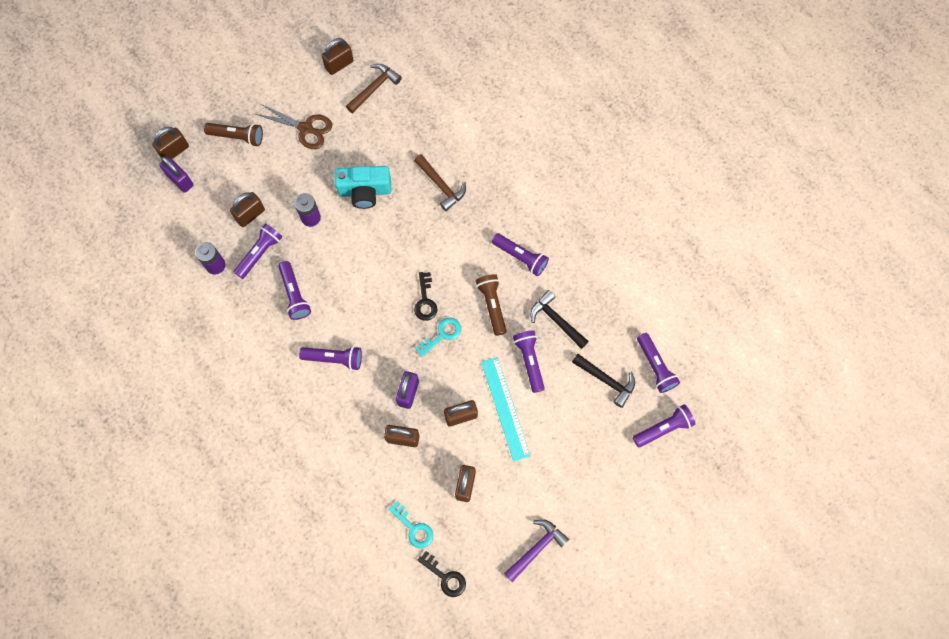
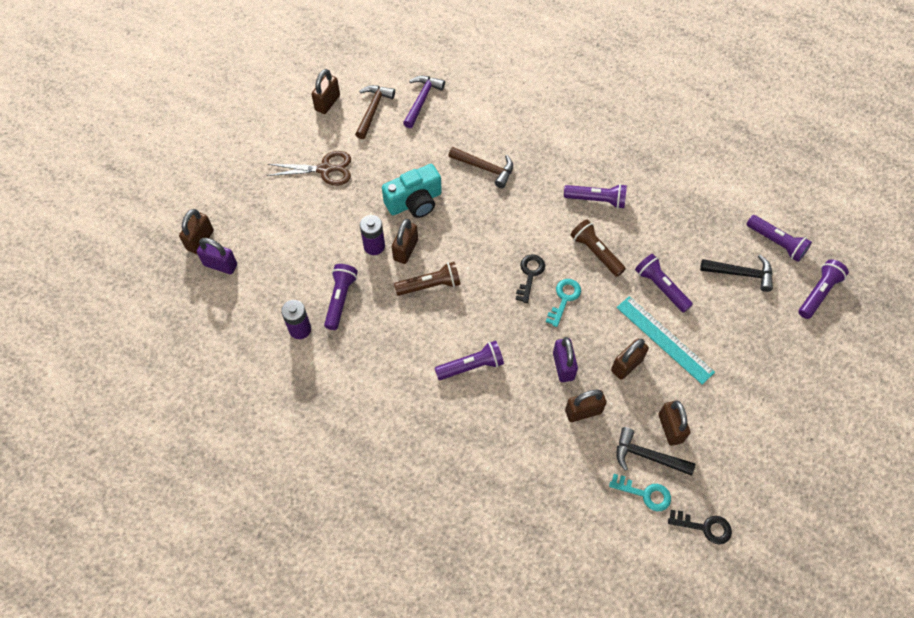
camera: 25 degrees left, 10 degrees down
(237, 137) = (259, 202): brown flashlight -> brown flashlight (430, 285)
(250, 215) = (311, 268): brown padlock -> brown padlock (405, 250)
(294, 294) = (397, 323): purple flashlight -> none
(425, 300) = (530, 275): black key -> black key turned 135 degrees counterclockwise
(536, 548) = (774, 456): purple hammer -> purple hammer (422, 100)
(556, 320) = (663, 241): black hammer -> black hammer (647, 456)

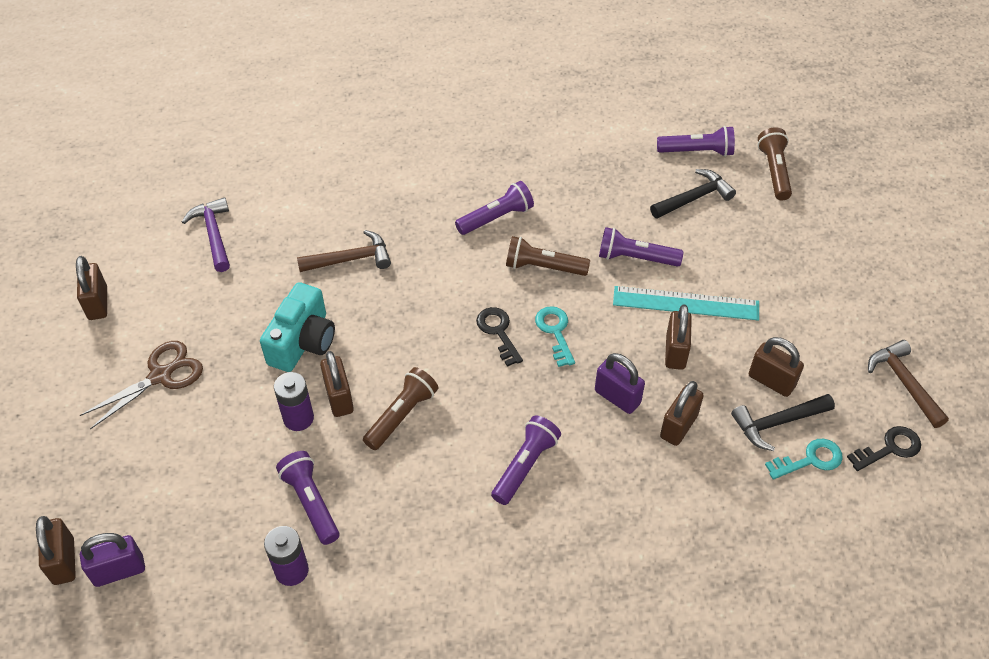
camera: 40 degrees left, 10 degrees down
(373, 110) = (163, 278): brown hammer -> brown hammer (904, 383)
(818, 293) = (774, 171): purple flashlight -> brown flashlight

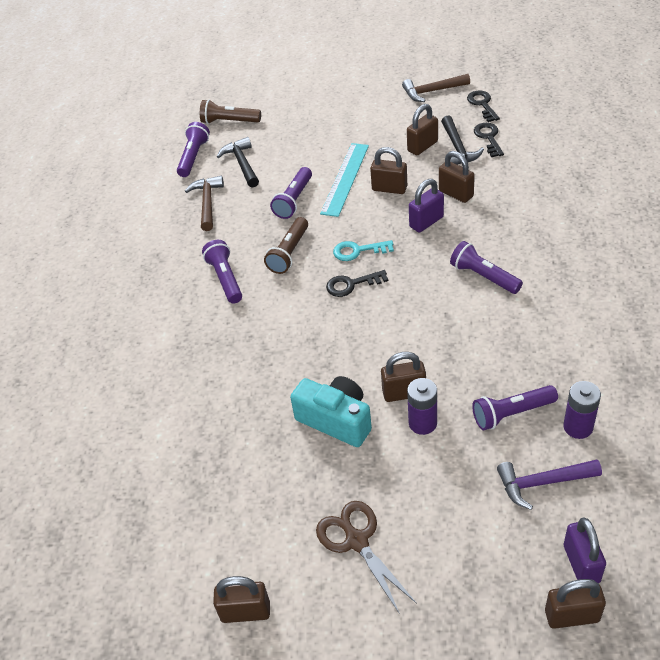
camera: 75 degrees left, 5 degrees down
(213, 234) = (177, 500): purple hammer -> purple hammer (542, 483)
(350, 259) = (244, 383): brown hammer -> brown hammer (207, 203)
(402, 415) = (428, 350): brown flashlight -> none
(810, 460) = (488, 138): turquoise key -> black key

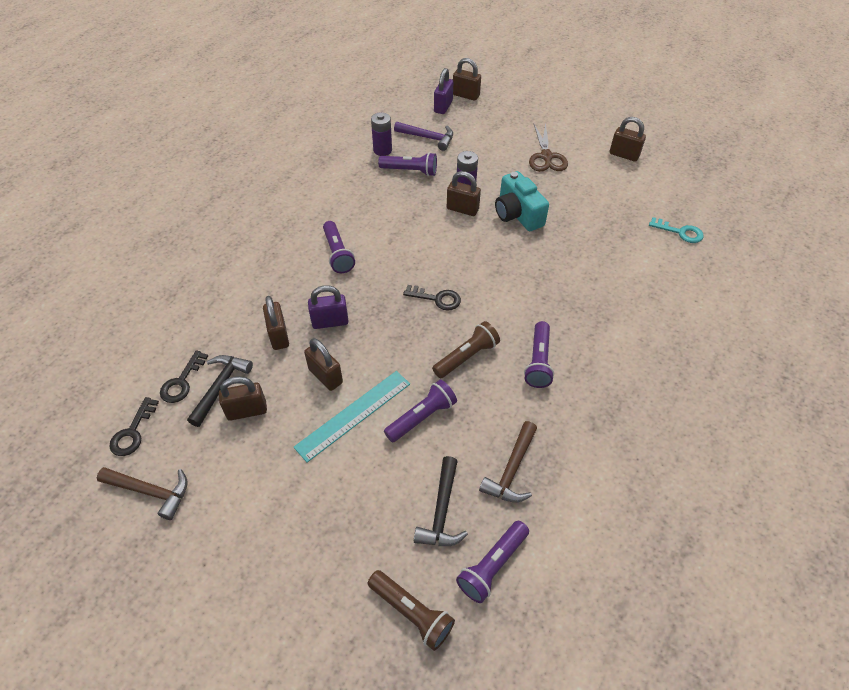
camera: 155 degrees left, 5 degrees up
(358, 251) = (408, 326): turquoise key -> turquoise key (680, 232)

